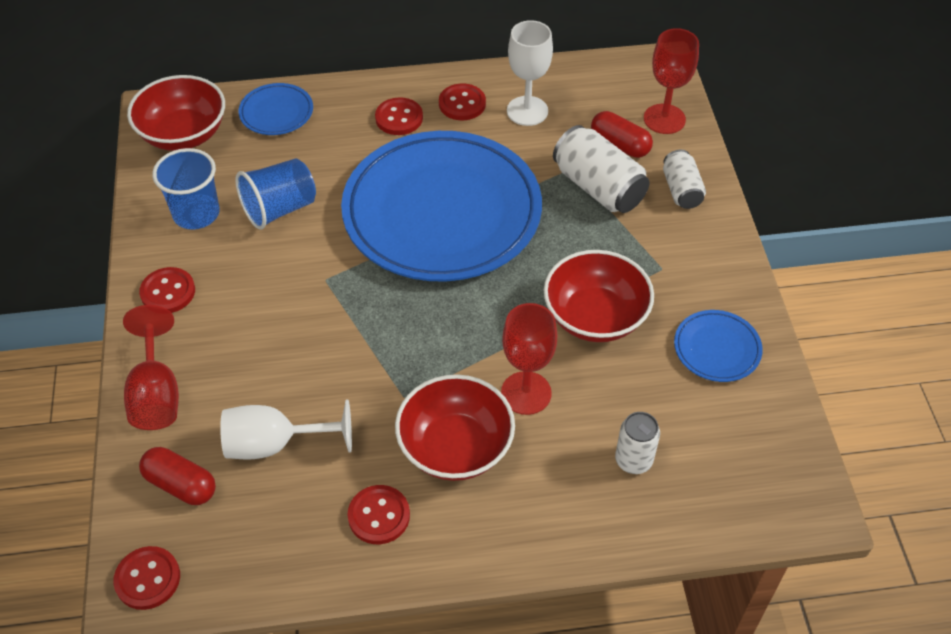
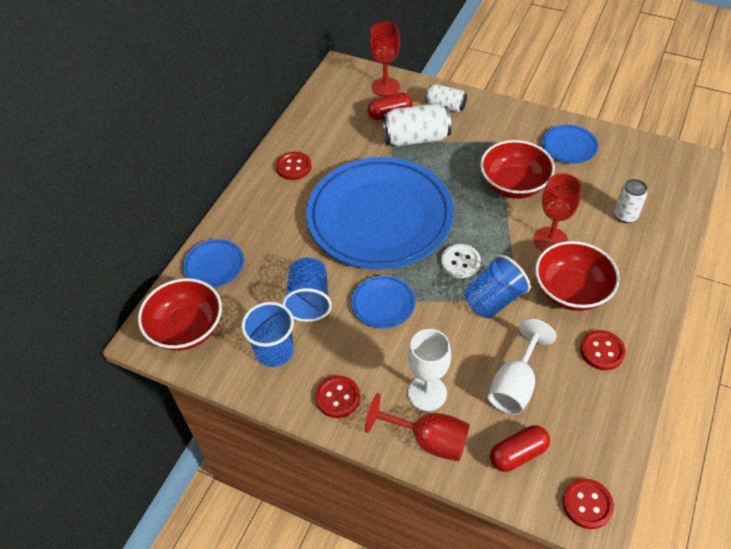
camera: 55 degrees left, 0 degrees up
(316, 273) = (383, 303): none -> blue plate
(388, 373) = (493, 300): none -> blue cup
(399, 118) = (279, 203): red button -> none
(425, 316) = (460, 262): none -> white button
(527, 111) = (327, 140): white goblet -> white goblet (427, 393)

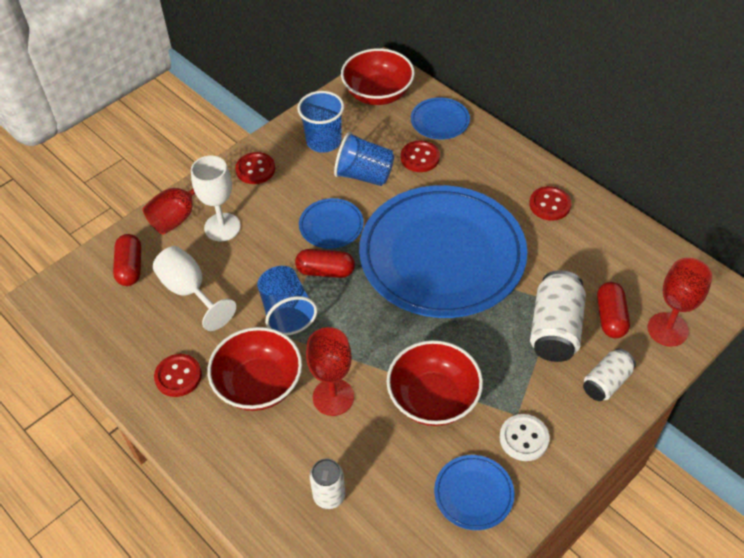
camera: 110 degrees right, 0 degrees up
(436, 289) = (325, 271): none -> red capsule
(460, 262) = (347, 303): white button -> white button (524, 438)
(587, 504) = (60, 295): red button -> red button (420, 158)

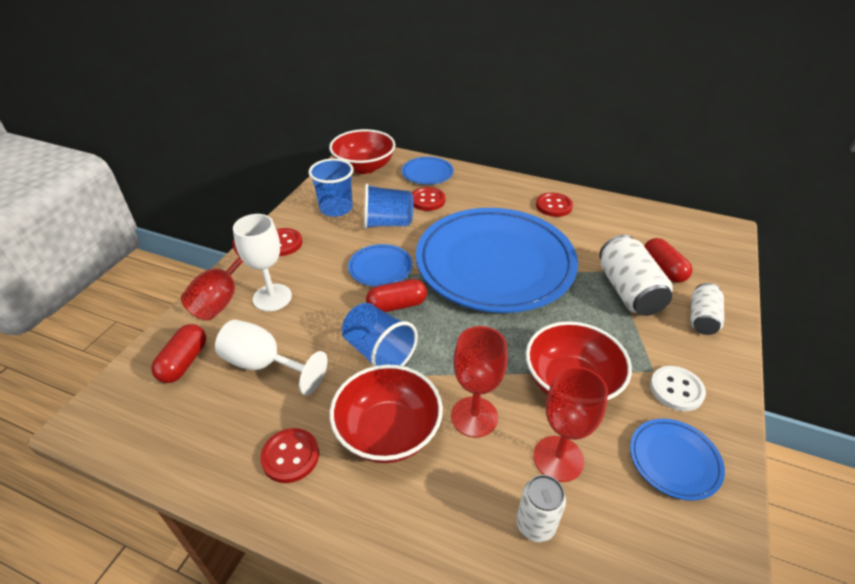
camera: 25 degrees left, 10 degrees down
(130, 267) = (184, 362): red capsule -> red capsule turned 45 degrees clockwise
(667, 329) = (711, 265): red goblet -> red goblet (558, 458)

